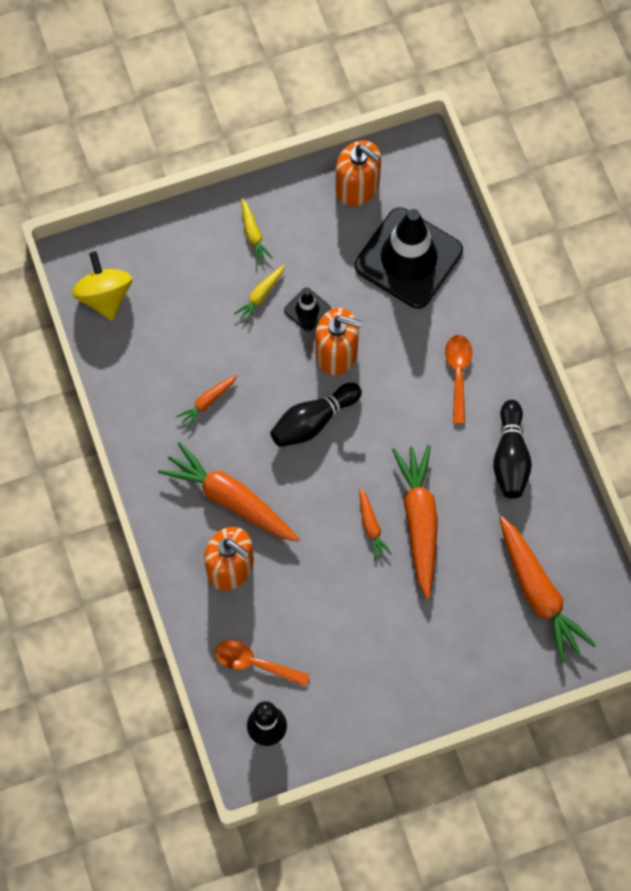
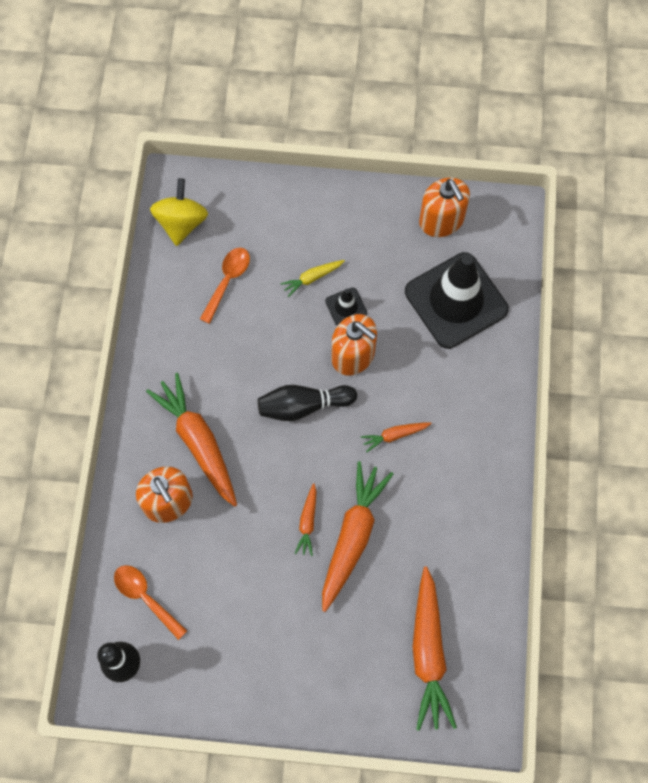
camera: 25 degrees right, 0 degrees up
(207, 402) = (221, 349): orange carrot -> orange carrot (394, 435)
(253, 235) = (332, 224): yellow carrot -> none
(458, 374) = (450, 421): orange spoon -> orange spoon (227, 281)
(510, 457) = (462, 516): black bowling pin -> none

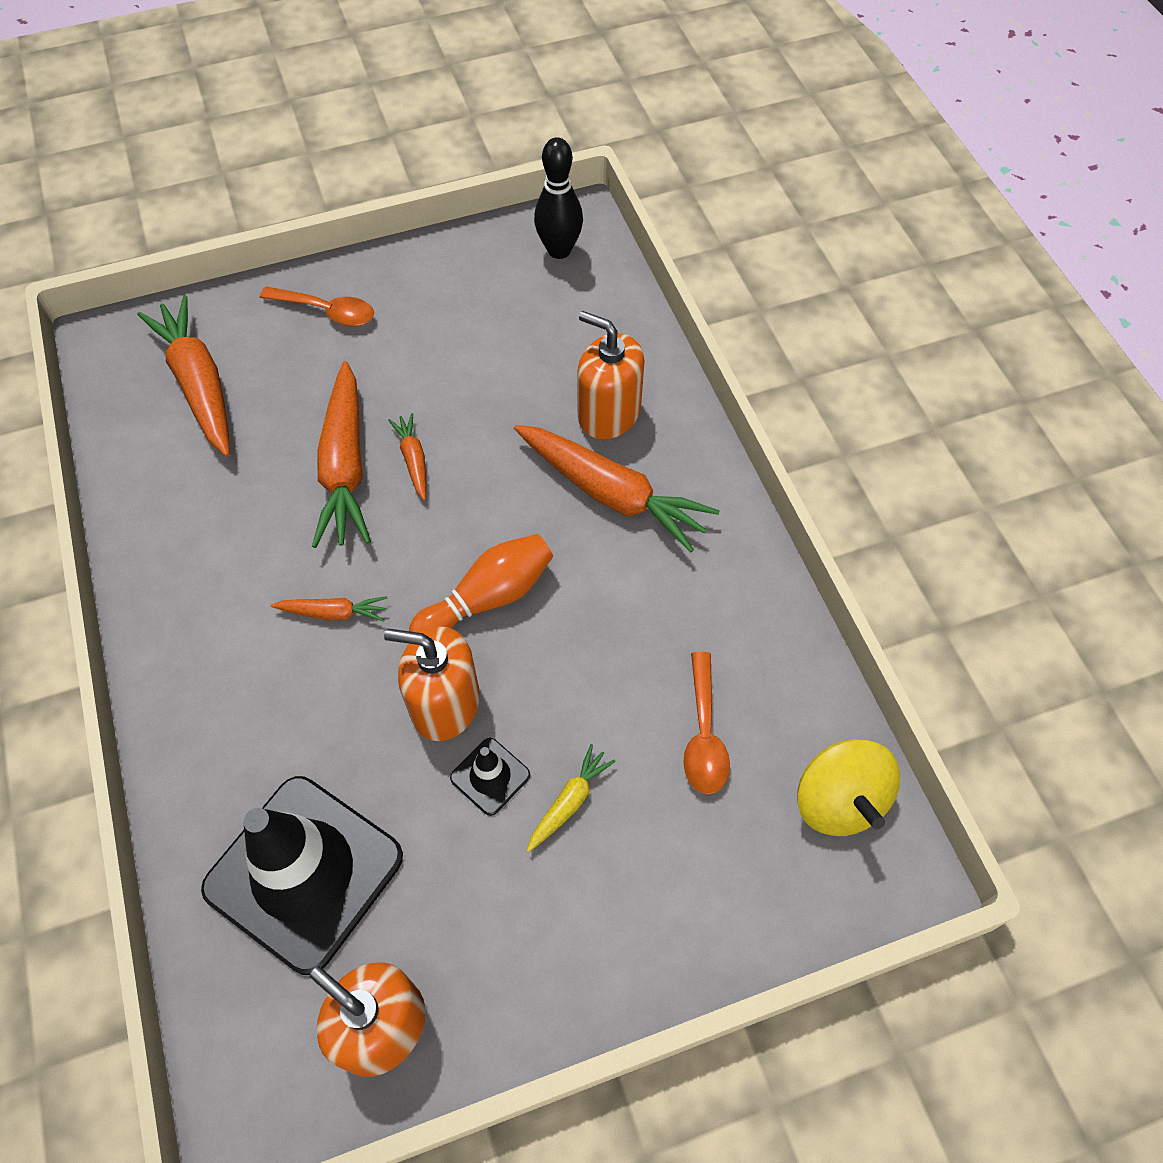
camera: 155 degrees right, 10 degrees down
(146, 597) = (575, 313): orange spoon -> orange spoon (327, 311)
(303, 406) = (488, 598): black bowling pin -> orange bowling pin
(394, 435) = (334, 613): orange carrot -> orange carrot turned 45 degrees clockwise

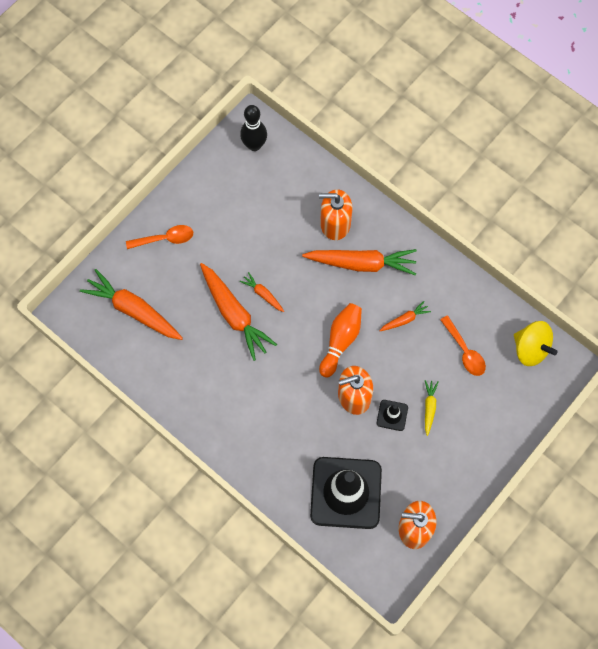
camera: 30 degrees left, 10 degrees up
(334, 613) = (280, 384): orange carrot -> orange carrot (405, 319)

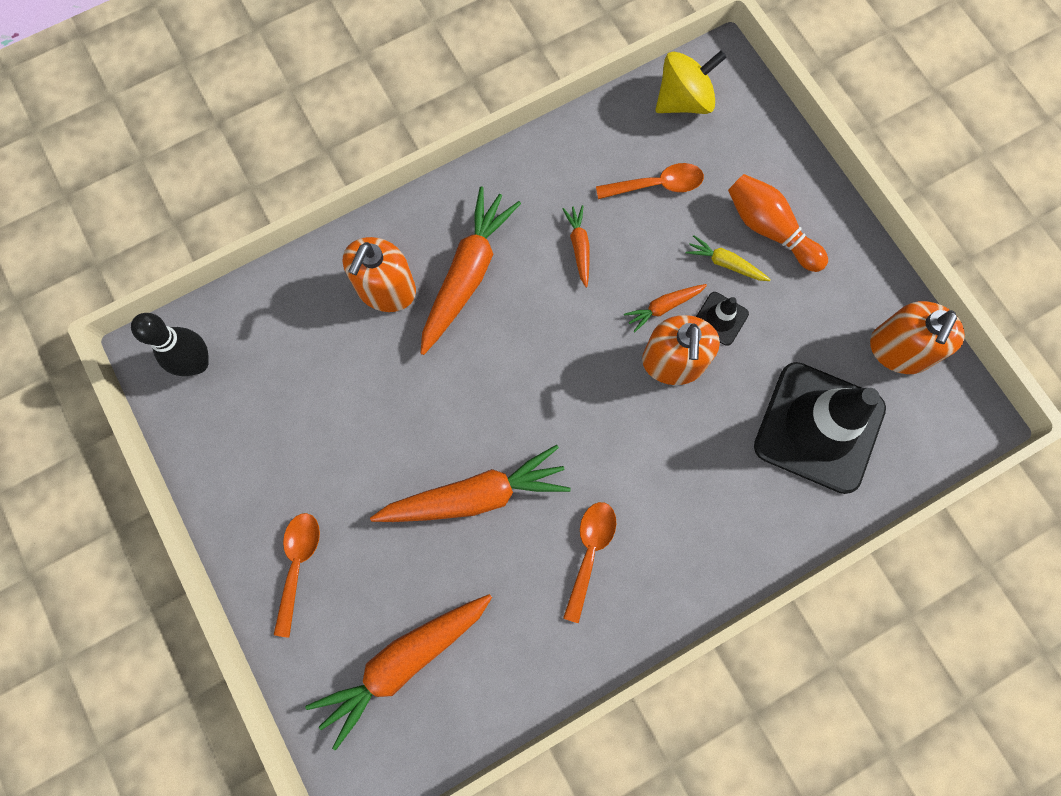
camera: 70 degrees left, 5 degrees up
(224, 386) = (590, 552): none -> orange spoon
(263, 294) = (459, 439): orange carrot -> orange carrot (663, 307)
(340, 341) = (580, 350): orange bowling pin -> orange bowling pin (769, 229)

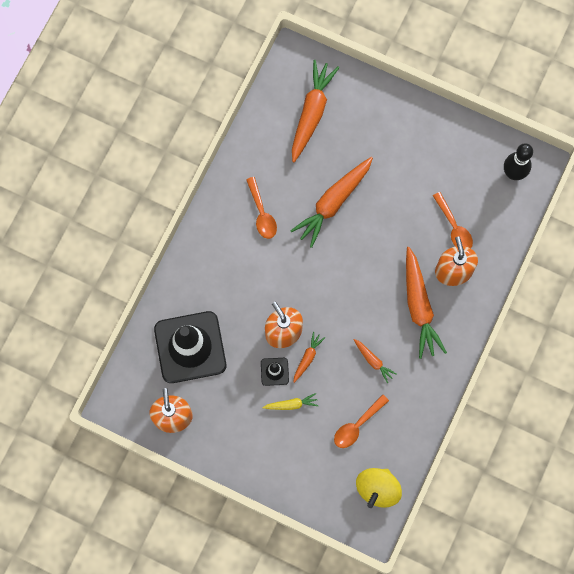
camera: 145 degrees right, 0 degrees up
(298, 565) = (390, 120): orange spoon -> orange spoon (454, 227)
(769, 229) = (280, 441): orange bowling pin -> none

